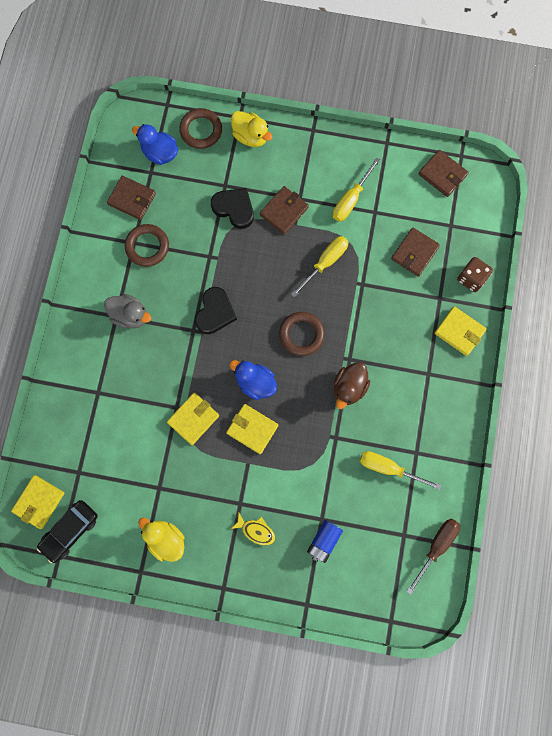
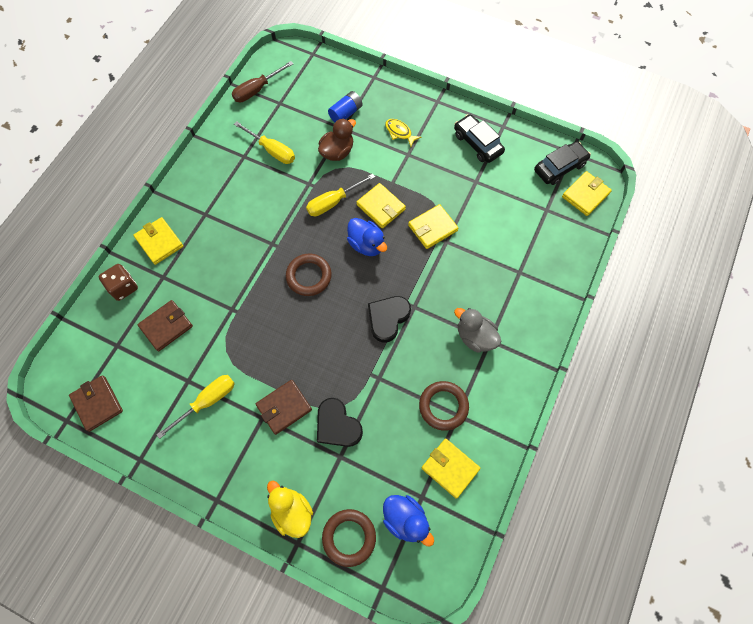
camera: 165 degrees left, 10 degrees down
(132, 199) = (450, 468): brown wallet -> yellow wallet
(165, 539) = (477, 143): yellow duck -> black car
(325, 262) = (260, 340): yellow screwdriver -> yellow screwdriver (333, 202)
(349, 387) = (281, 220): brown duck -> brown duck (337, 152)

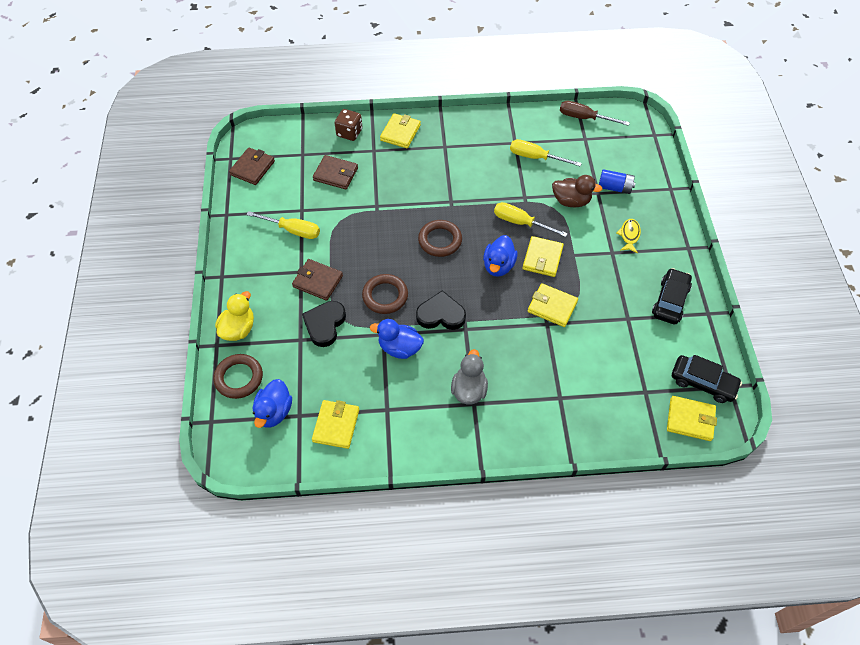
camera: 60 degrees right, 10 degrees down
(272, 150) = (535, 157): yellow screwdriver -> yellow screwdriver turned 105 degrees clockwise
(401, 371) = (399, 348): none -> blue duck
(443, 406) = (388, 394): brown ring -> brown ring (385, 296)

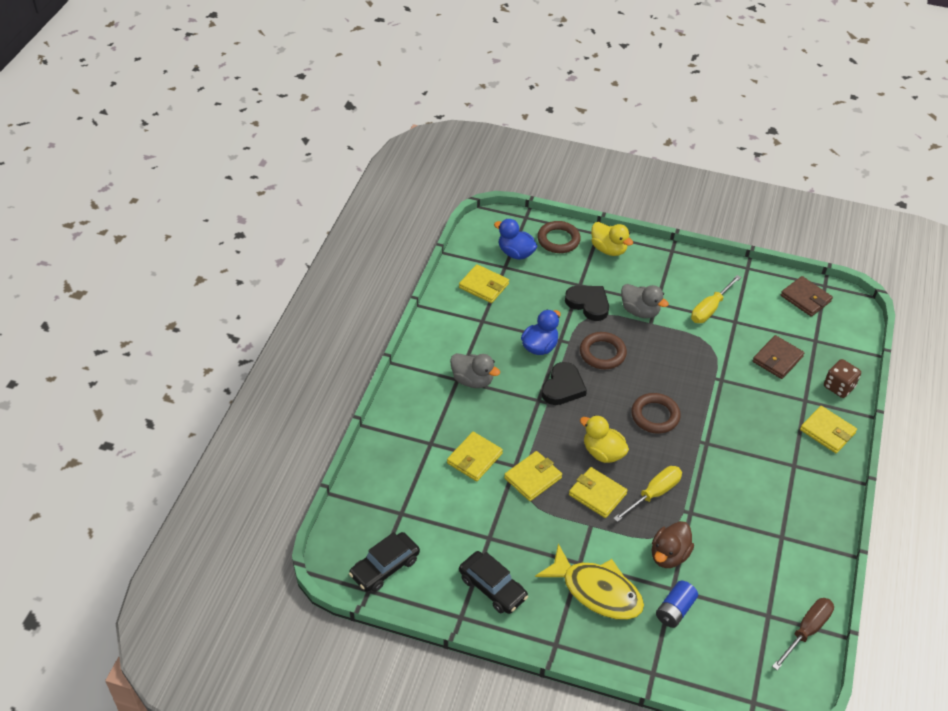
camera: 110 degrees right, 10 degrees down
(317, 281) = (640, 311): brown wallet -> grey duck
(498, 266) = (603, 453): blue duck -> yellow duck
(535, 157) = (750, 548): yellow screwdriver -> none
(629, 235) = (597, 591): yellow fish -> yellow fish, size x2.11
(690, 419) = (353, 536): yellow wallet -> yellow wallet (474, 458)

